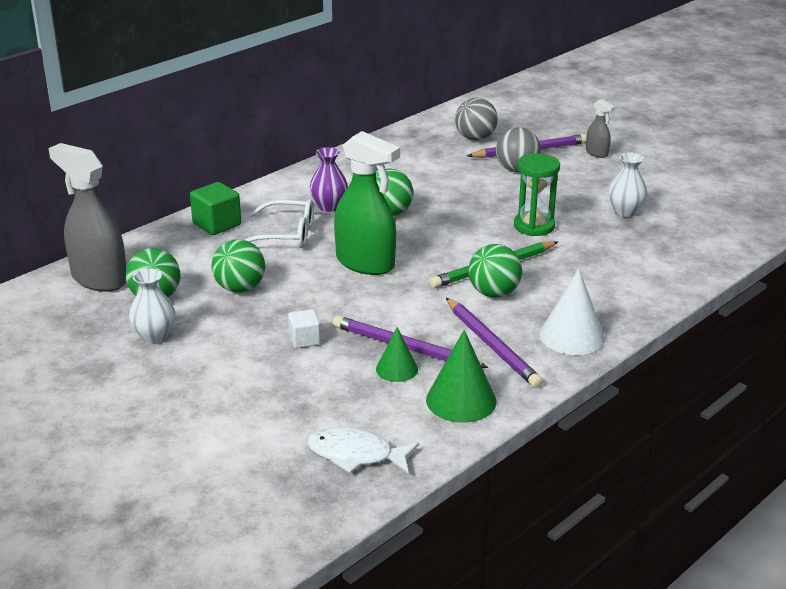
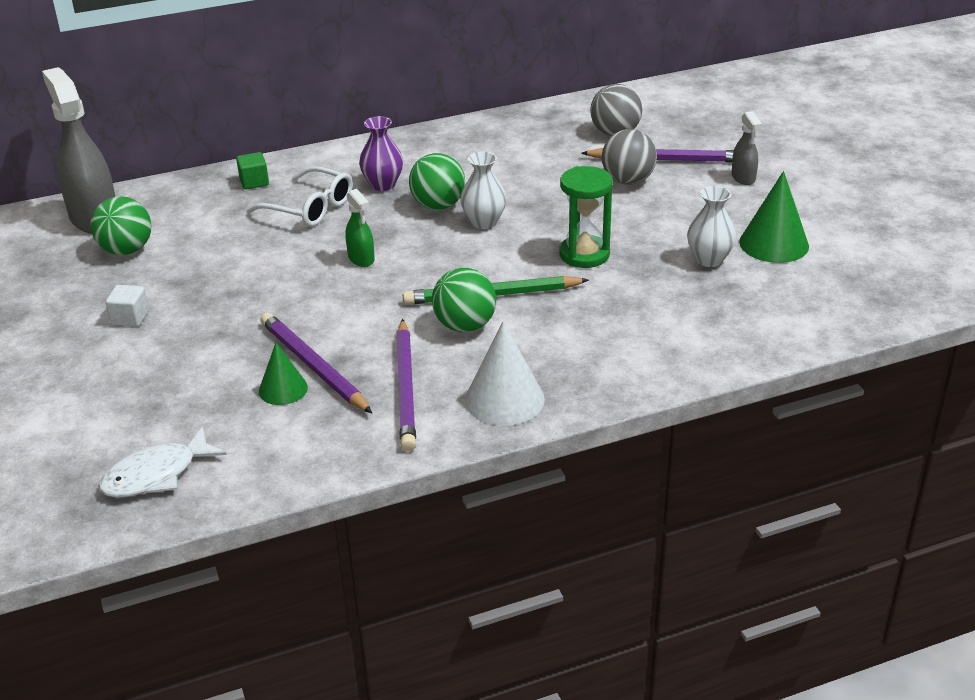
camera: 25 degrees right, 5 degrees up
(154, 337) = (88, 293): white vase -> white vase (484, 222)
(217, 224) = (254, 182): green cube -> green cube, size x0.64
(240, 288) = (212, 259): green ball -> none
(304, 340) = (223, 332): white cube -> white cube (130, 318)
(356, 455) = (156, 475): white fish -> white fish turned 75 degrees counterclockwise
(365, 263) = (361, 259): green spray bottle -> green spray bottle, size x0.48
(461, 400) = (315, 443): green cone -> green cone (774, 244)

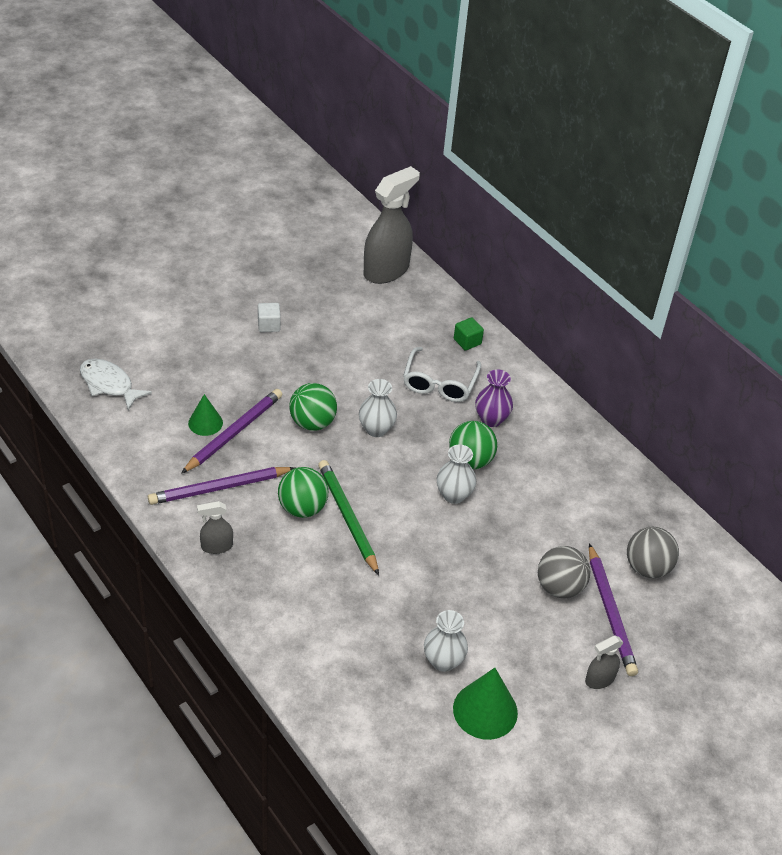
camera: 70 degrees right, 10 degrees up
(126, 250) = (350, 299): green ball -> green ball (312, 423)
(361, 259) = (376, 429): green spray bottle -> white vase
(504, 399) = (216, 546): white cone -> grey spray bottle
(584, 254) = (424, 570): green hourglass -> none

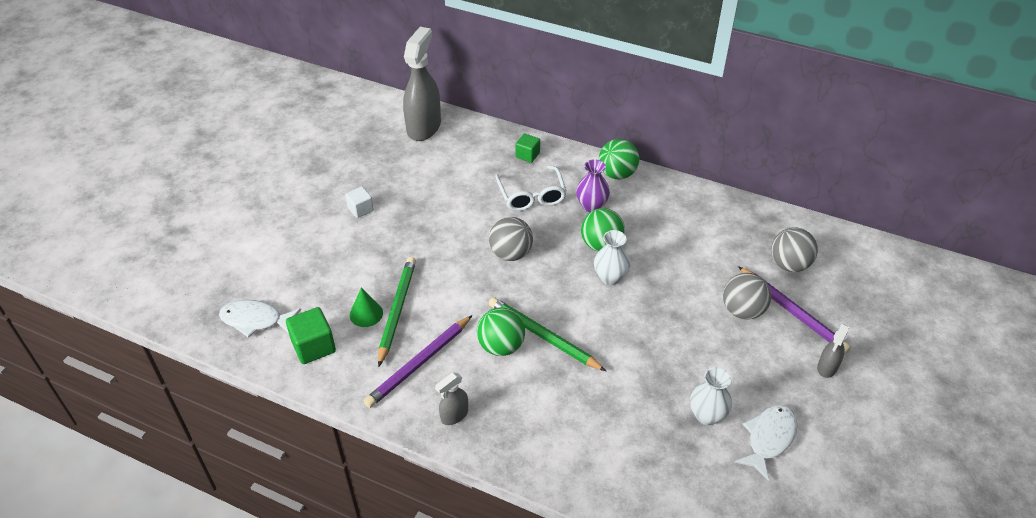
camera: 25 degrees left, 0 degrees up
(141, 430) = (313, 346): none -> green cube
(234, 433) = (397, 311): purple pencil -> green pencil
(312, 423) = (456, 272): green ball -> green ball (617, 174)
(376, 429) = (511, 254): white vase -> grey ball
(485, 710) = (769, 438): green cone -> white fish

